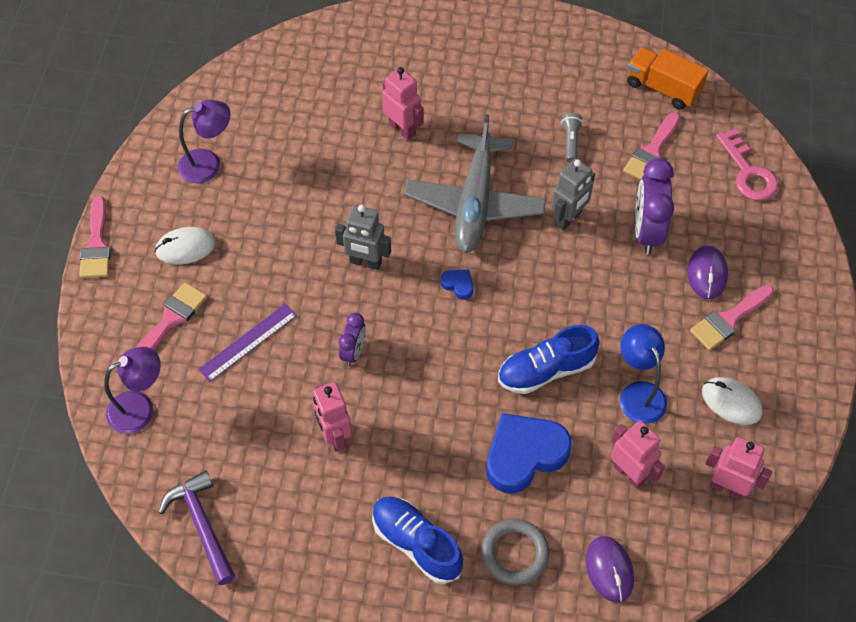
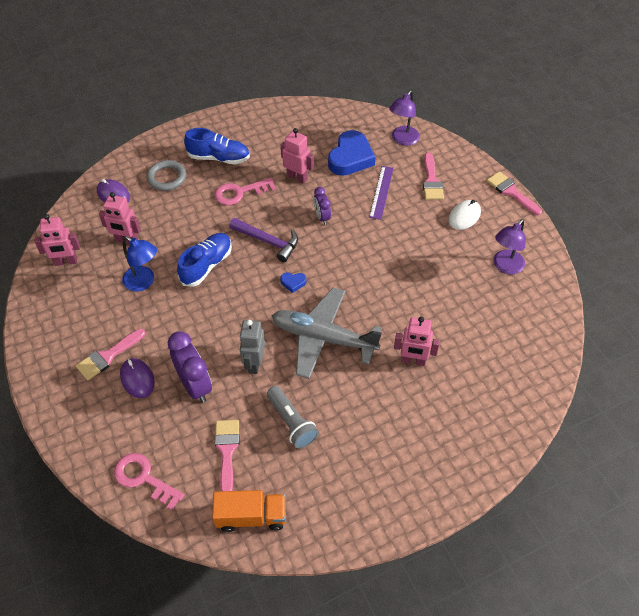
camera: 145 degrees right, 5 degrees down
(202, 524) = (326, 116): purple hammer -> purple hammer (268, 241)
(365, 262) = (358, 265): grey robot -> none
(429, 459) = (240, 192): none -> pink key
(474, 203) = (323, 338): grey plane -> grey plane turned 45 degrees counterclockwise
(524, 455) = (190, 219): blue heart -> blue heart (350, 158)
(570, 141) = (292, 422): grey flashlight -> grey flashlight, size x1.60
(728, 319) = (108, 356): pink brush -> pink brush turned 150 degrees counterclockwise
(731, 402) = (83, 307): white mouse -> none

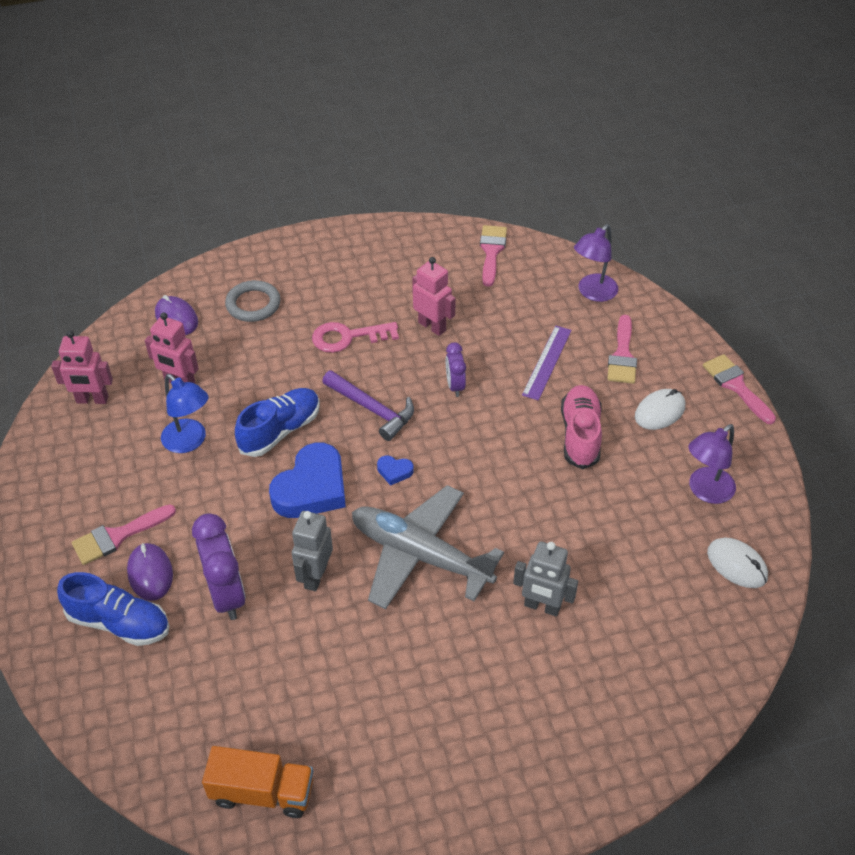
camera: 10 degrees right, 5 degrees down
(144, 478) = (127, 713): pink key -> none
(218, 158) = (330, 286): blue shoe -> blue shoe (119, 622)
(227, 451) = (249, 694): pink brush -> pink brush (491, 251)
(292, 422) = (349, 668): grey flashlight -> none
(350, 158) = (513, 309): blue heart -> blue heart (311, 488)
(413, 360) = (542, 606): pink robot -> grey robot
(414, 240) = (580, 435): none -> pink shoe
(535, 313) = (737, 565): none -> white mouse

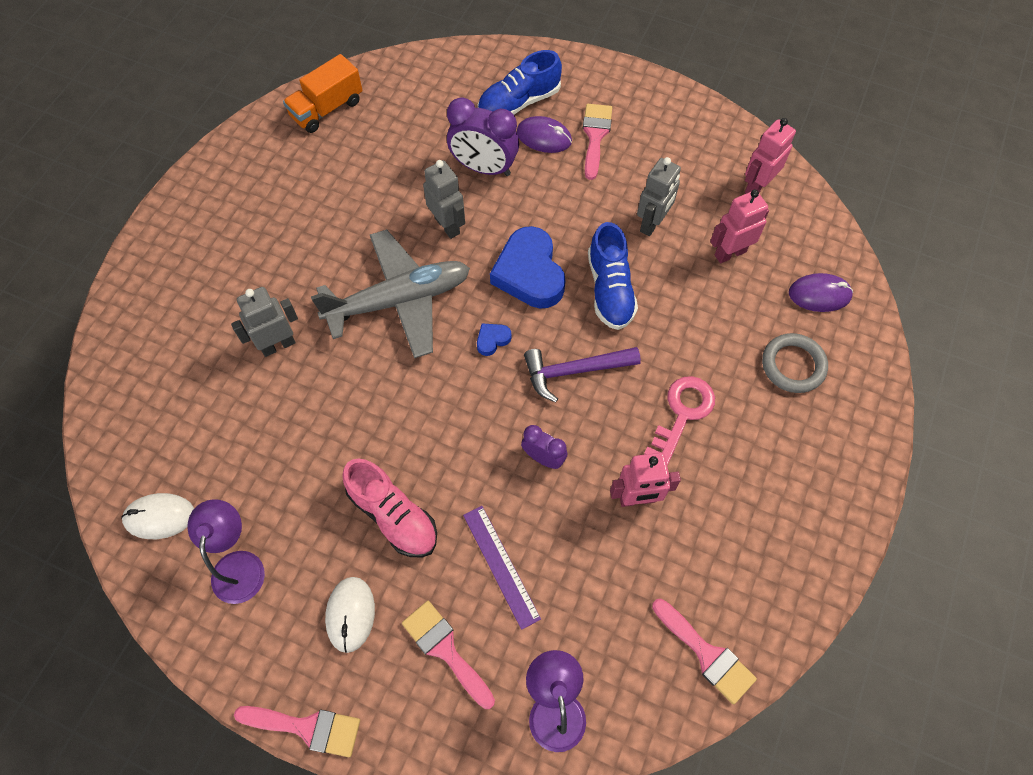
camera: 130 degrees right, 15 degrees up
(189, 442) = (652, 223): blue lamp -> grey robot

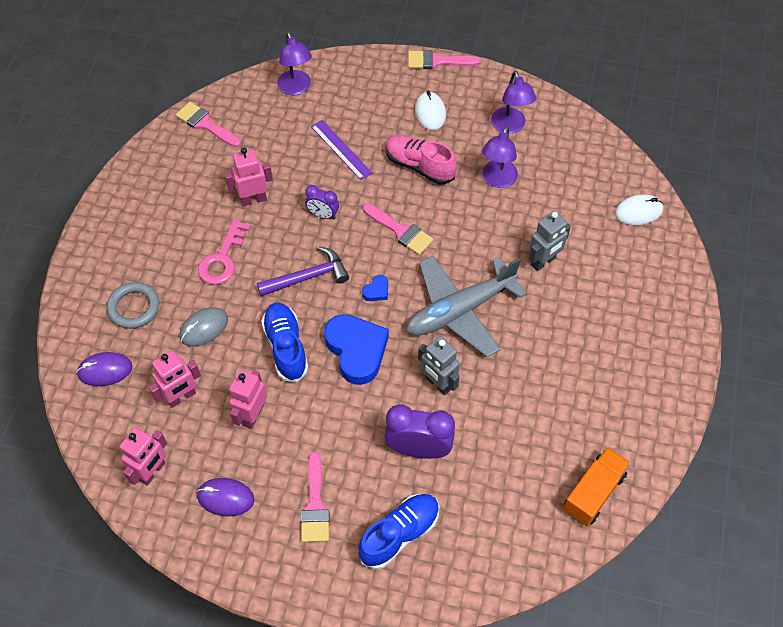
camera: 170 degrees right, 5 degrees down
(159, 517) = (574, 144): white mouse -> white mouse (638, 211)
(292, 473) = (497, 180): none -> purple lamp
(445, 650) = (367, 104): pink brush -> pink brush (400, 231)
(544, 137) = (366, 494): purple mouse -> purple mouse (225, 498)
(652, 223) = (252, 415): grey robot -> pink robot
(705, 326) = (204, 328): none -> grey mouse

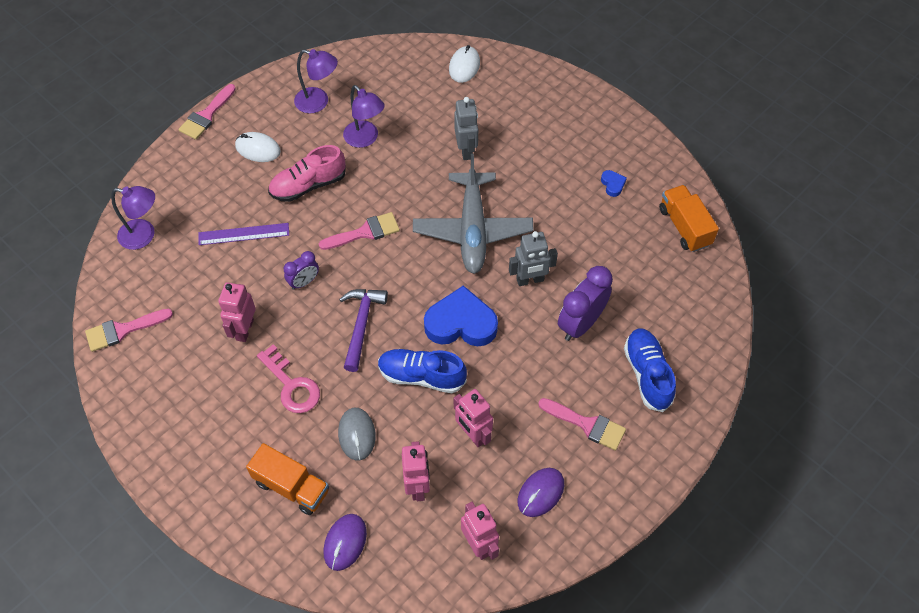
camera: 60 degrees left, 0 degrees up
(134, 307) = (291, 486): grey ring -> orange truck
(376, 291) = (412, 279): blue heart -> blue heart (612, 184)

